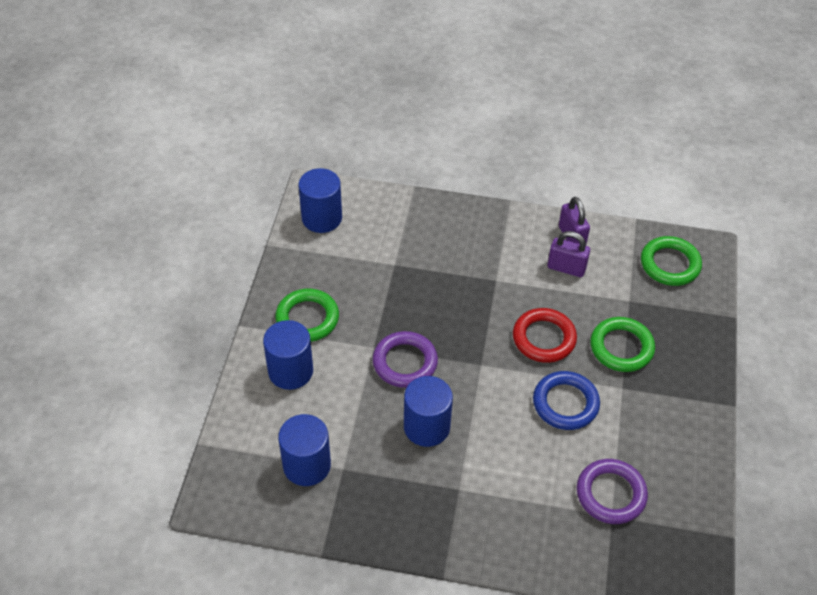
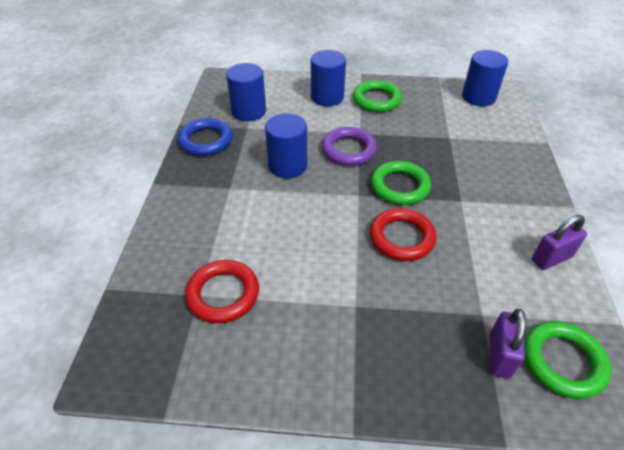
camera: 85 degrees right, 5 degrees down
(565, 403) = (326, 256): blue ring -> blue ring (206, 140)
(566, 268) = (503, 254): purple padlock -> purple padlock (499, 355)
(611, 494) = (223, 294): purple ring -> red ring
(621, 347) = (410, 305): green ring -> green ring (400, 186)

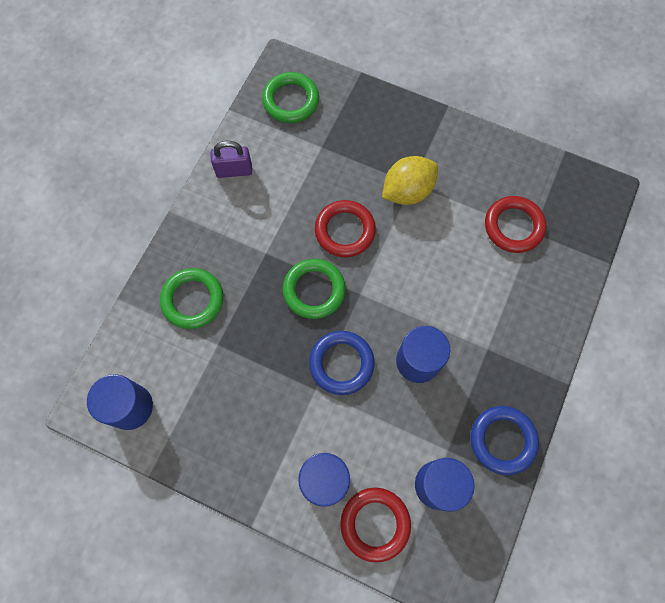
camera: 160 degrees left, 25 degrees up
(285, 89) = (375, 524): none -> red ring
(348, 150) = (341, 363): purple ring -> blue ring
(357, 295) = (407, 191): none -> yellow lemon
(376, 100) = (262, 450): green ring -> green ring (193, 300)
(499, 355) = (330, 117): purple padlock -> none

